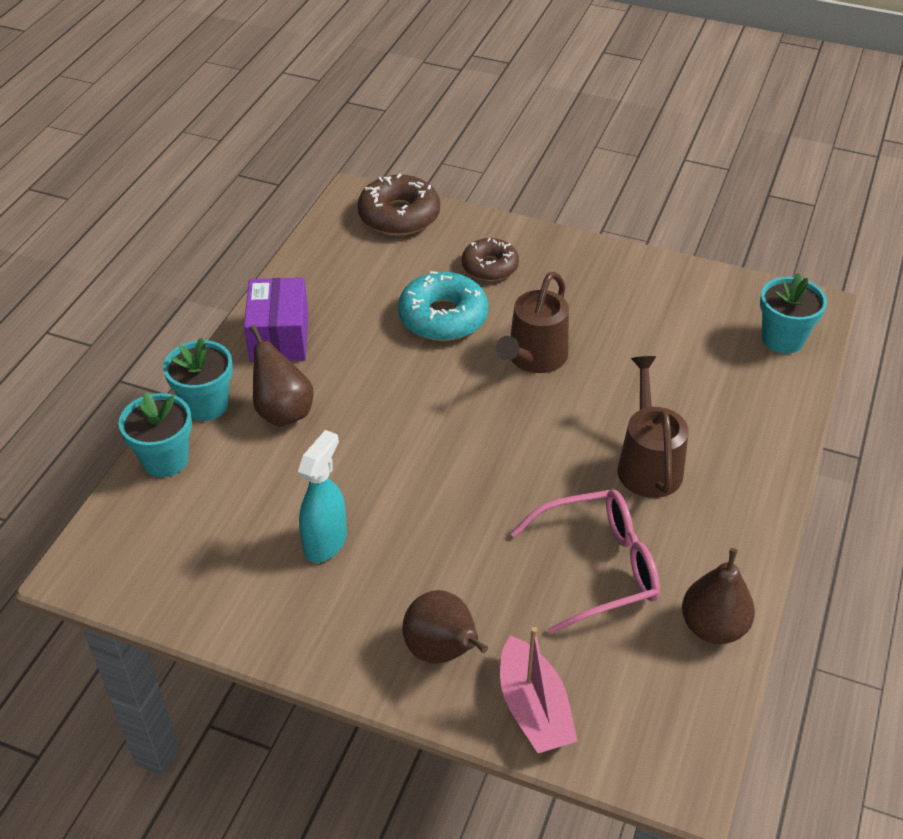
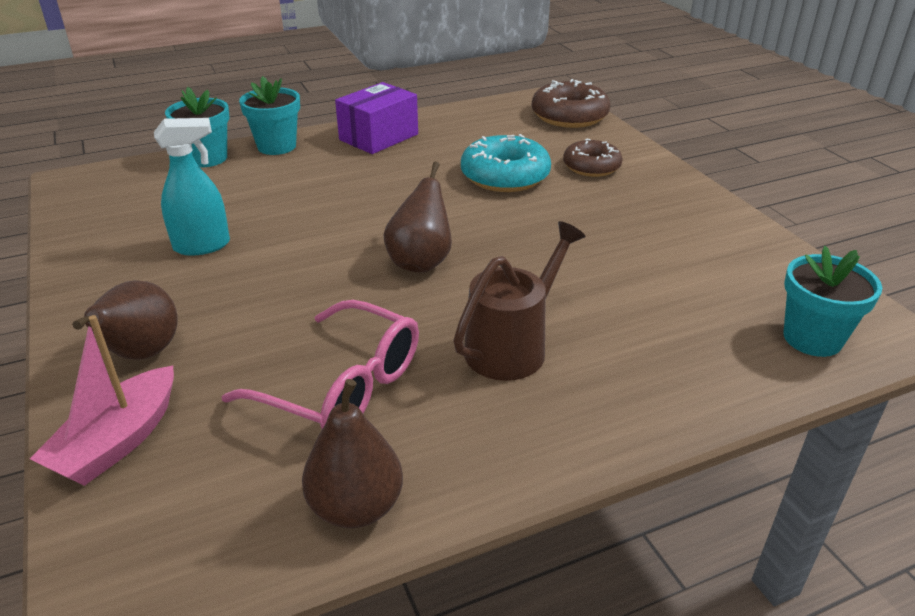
camera: 45 degrees right, 10 degrees down
(283, 412) = (310, 171): brown pear -> brown pear (421, 262)
(534, 358) = (533, 230): brown watering can -> none

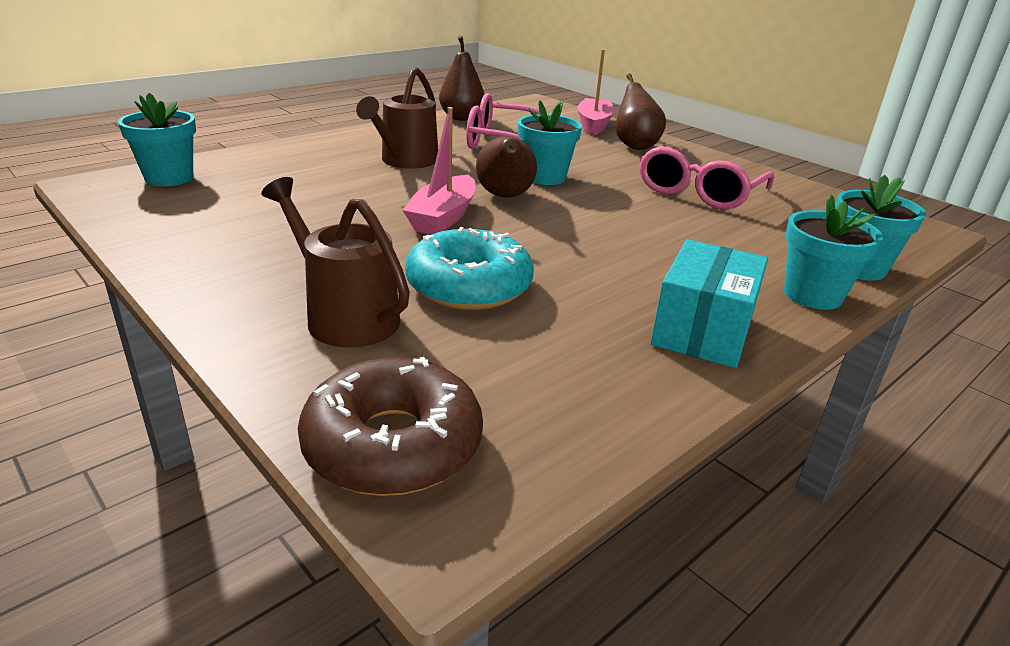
camera: 160 degrees right, 5 degrees down
(202, 246) = (698, 193): turquoise spray bottle -> pink glasses
(349, 291) = (545, 177): none -> turquoise flower pot
(379, 137) = (702, 330): purple box -> turquoise box
(499, 240) = (443, 217): none -> pink boat
(591, 166) = (344, 316): brown donut -> brown watering can

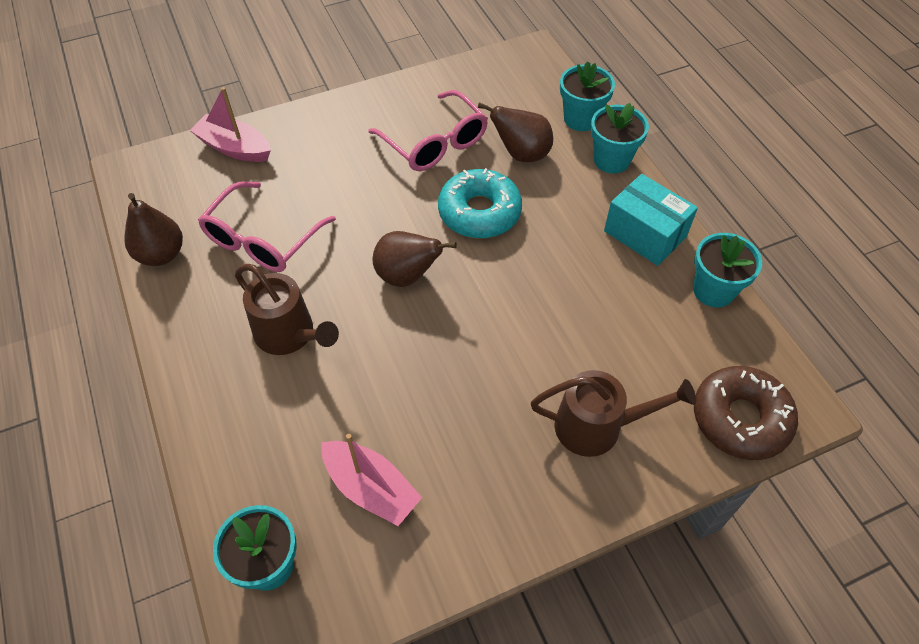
camera: 70 degrees left, 25 degrees up
(344, 316) = (597, 426): brown watering can -> brown watering can turned 150 degrees counterclockwise
(443, 217) = (440, 332): pink boat -> pink boat (371, 488)
(469, 286) = (566, 341): turquoise donut -> turquoise donut (479, 212)
(545, 177) = (370, 234): turquoise flower pot -> turquoise flower pot (713, 290)
(635, 146) = (309, 140): brown pear -> brown pear (521, 154)

